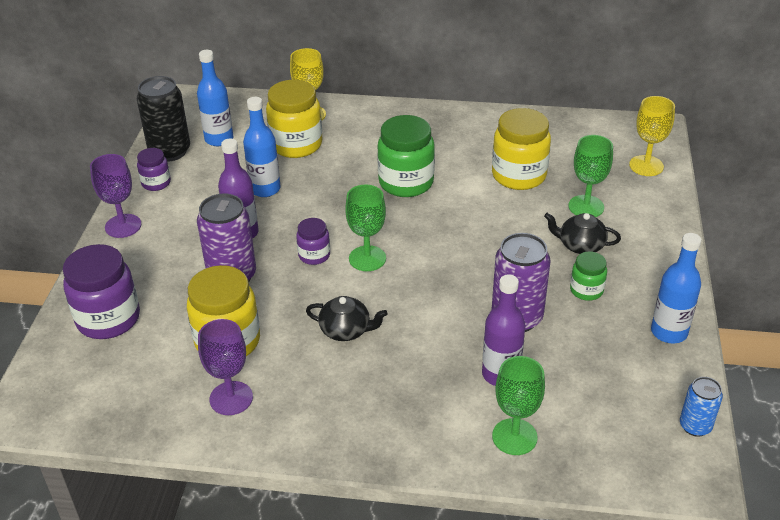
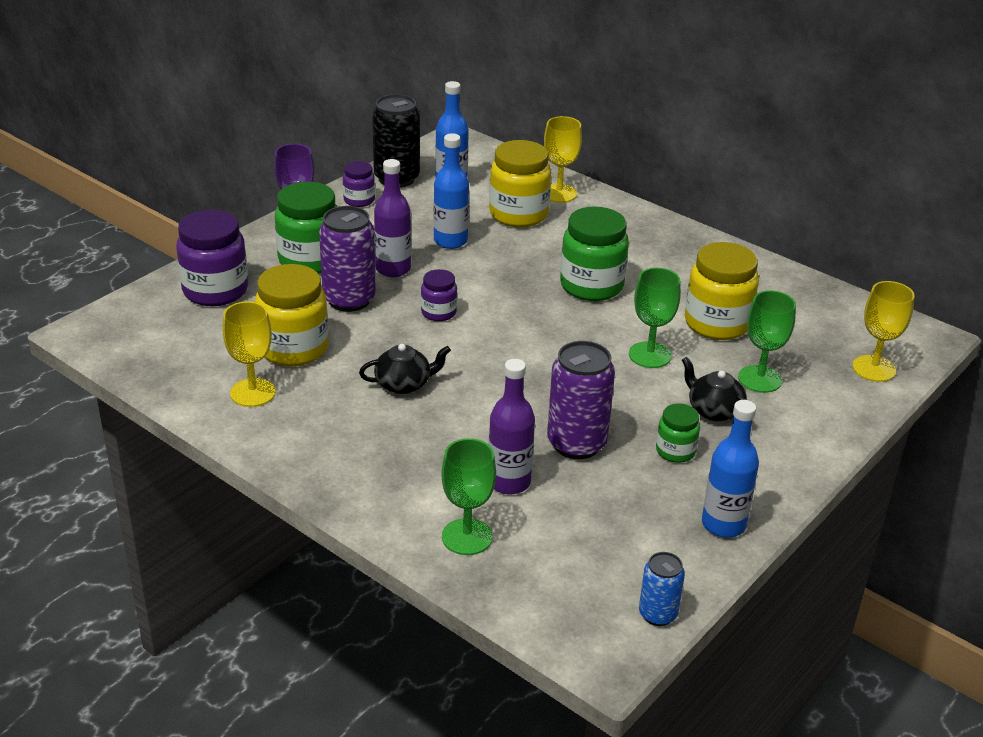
camera: 30 degrees right, 5 degrees down
(165, 255) = (309, 260): none -> green jar
(231, 398) = (253, 393): purple goblet -> yellow goblet
(346, 330) = (404, 384): black teapot -> black teapot turned 60 degrees counterclockwise
(367, 258) = (485, 335): green goblet -> green goblet (650, 355)

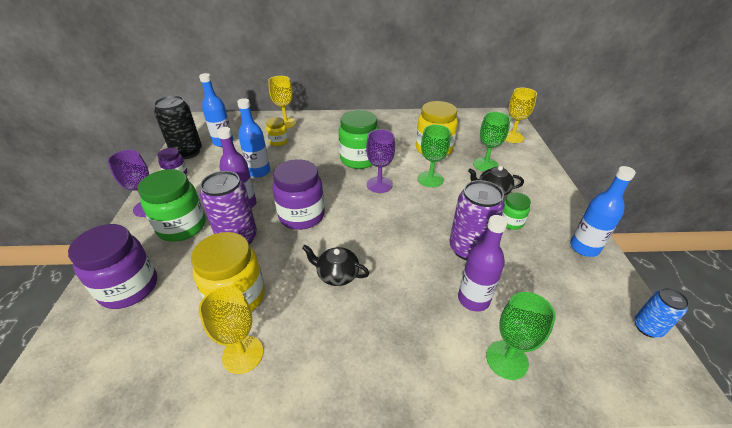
camera: 40 degrees left, 5 degrees up
(404, 384) = (337, 274): black teapot -> black teapot turned 105 degrees counterclockwise
(438, 312) = (302, 216): purple jar -> purple jar, size x1.87
(518, 214) = (278, 141): yellow jar -> yellow jar, size x0.53
(573, 327) = (379, 184): none -> purple goblet

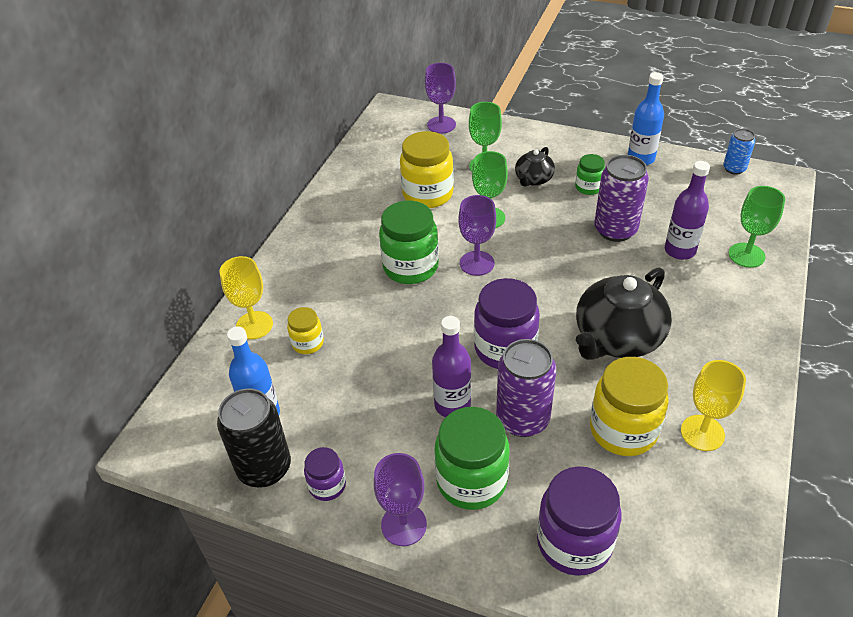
camera: 65 degrees left, 5 degrees up
(259, 172) = (380, 378): blue bottle -> none
(337, 274) = (617, 338): black teapot -> black teapot, size x1.89
(512, 137) = (441, 125): yellow goblet -> purple goblet

